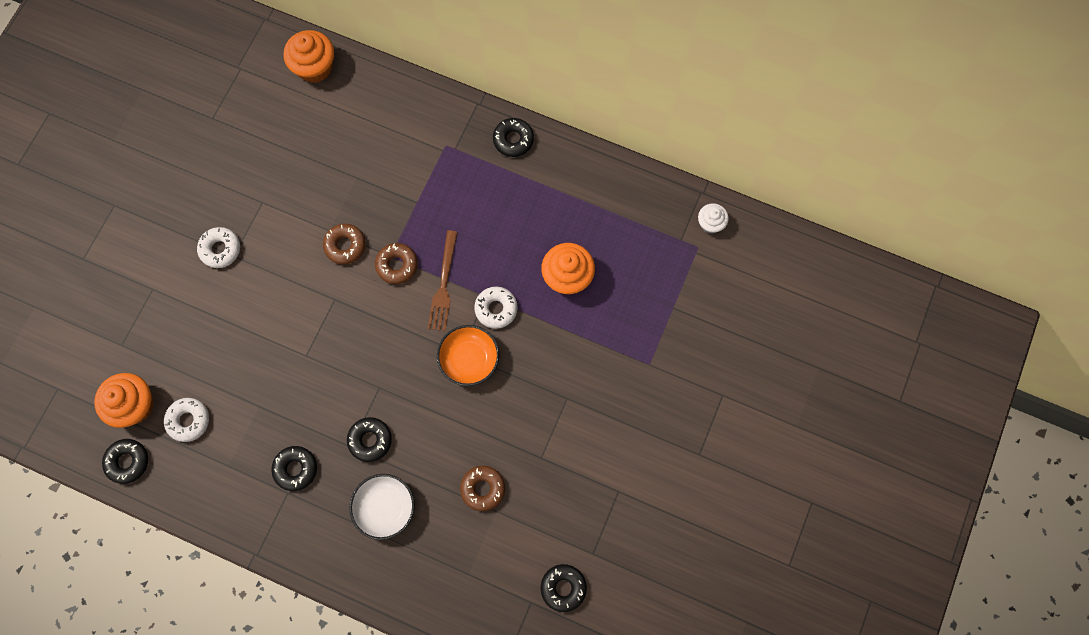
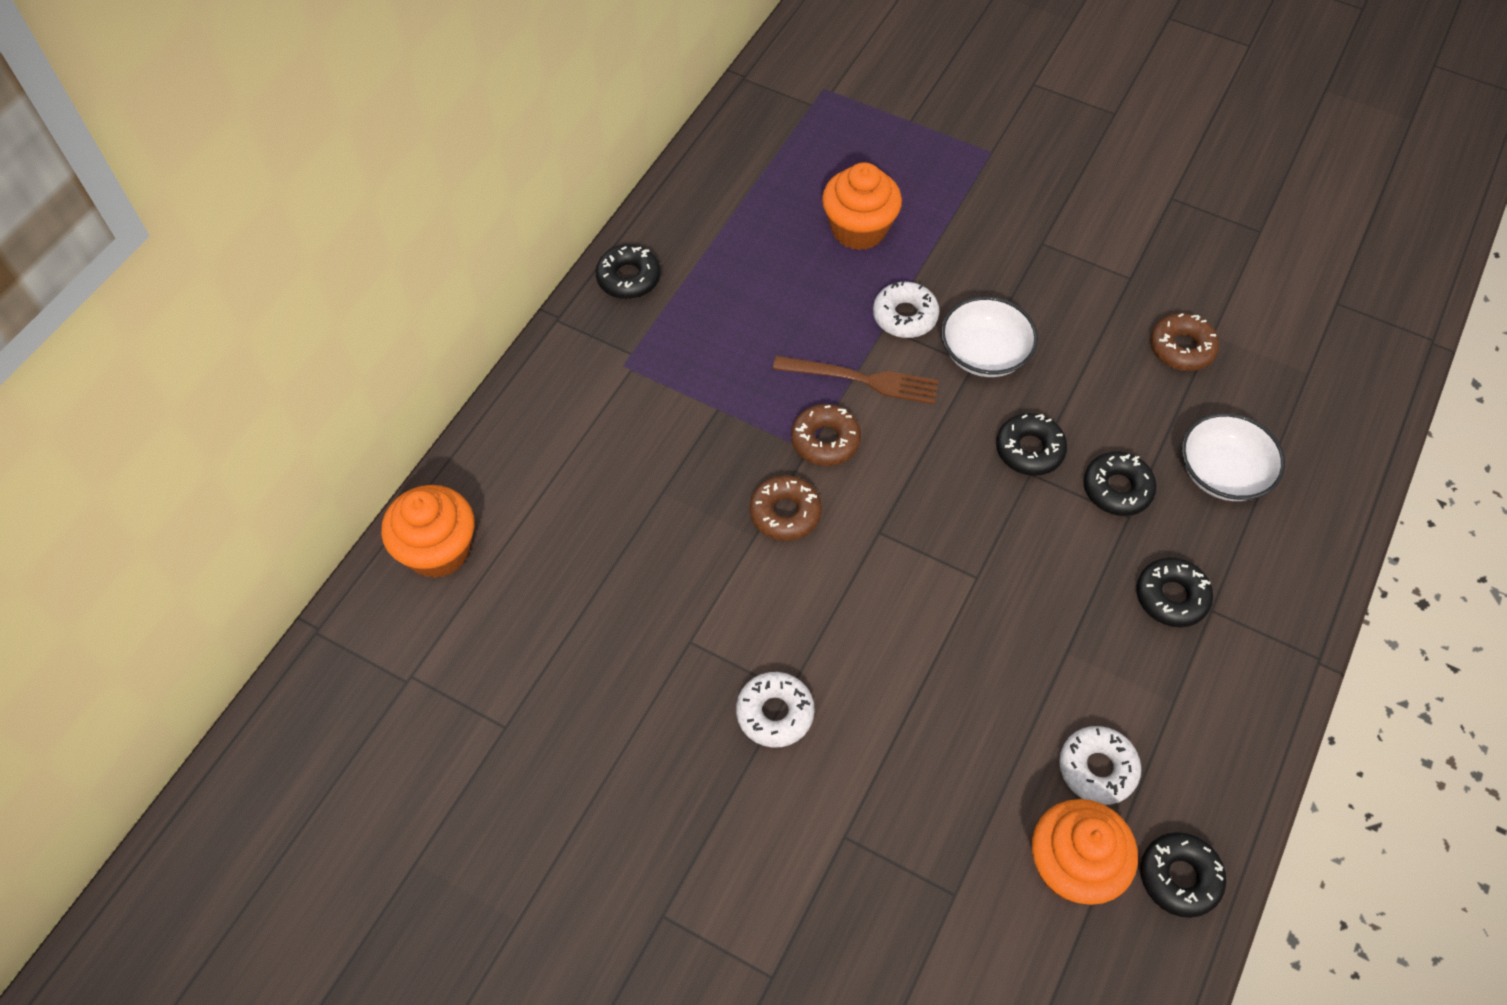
camera: 85 degrees left, 15 degrees down
(469, 359) = (984, 353): orange bowl -> white bowl
(563, 588) = (1311, 266): black donut -> black donut (1029, 450)
(710, 223) = (790, 73): white cupcake -> none

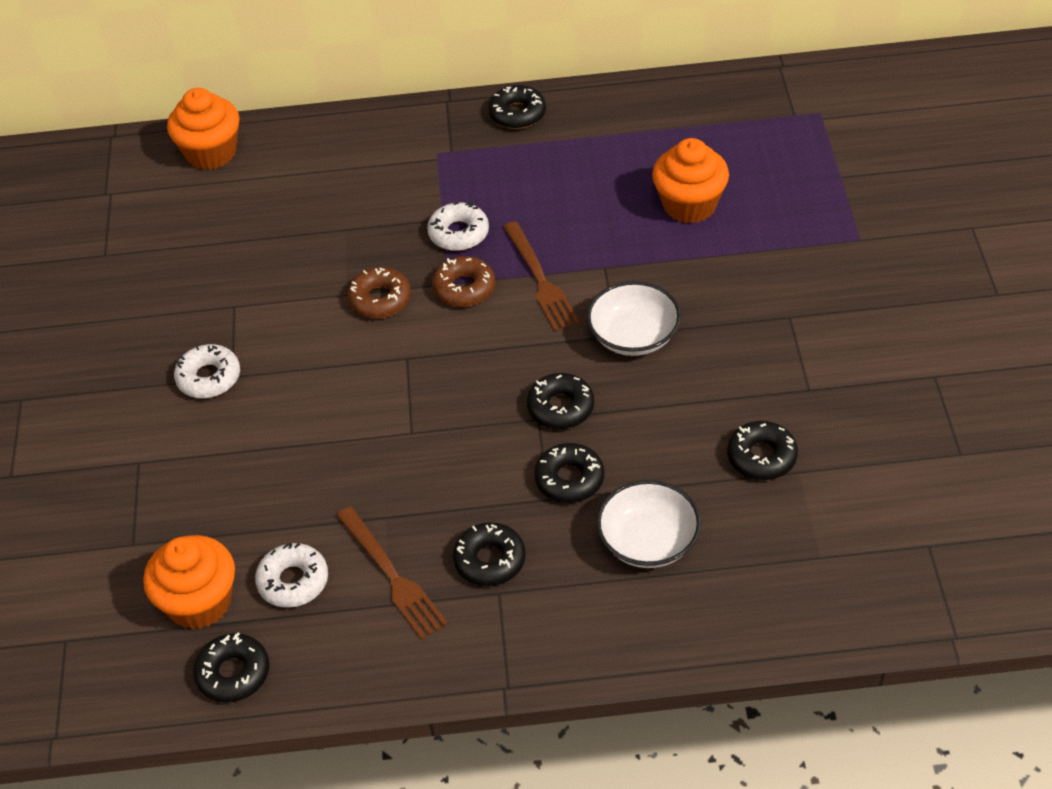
camera: 60 degrees right, 10 degrees down
(905, 316) = (627, 273): white donut -> white donut (458, 233)
(1141, 683) = (391, 575): none -> brown fork
(1181, 348) = (761, 457): brown donut -> black donut

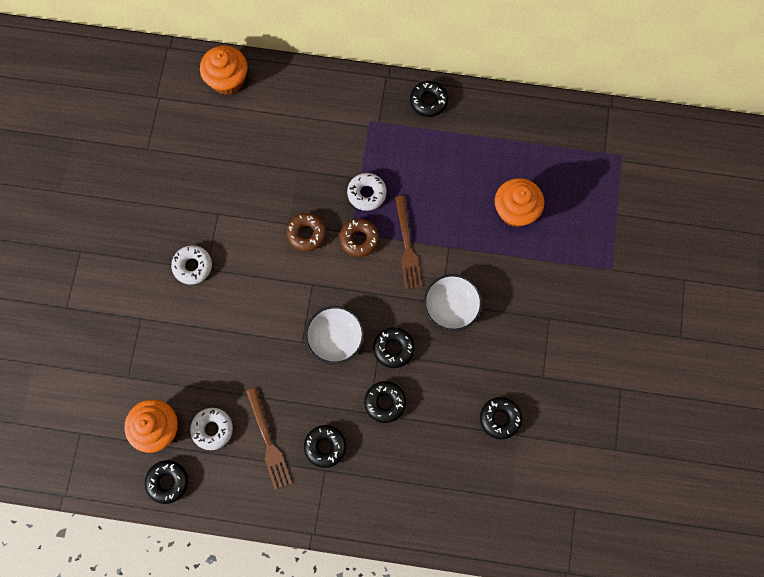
camera: 10 degrees right, 25 degrees up
(648, 541) = (417, 459): white bowl -> white bowl (335, 338)

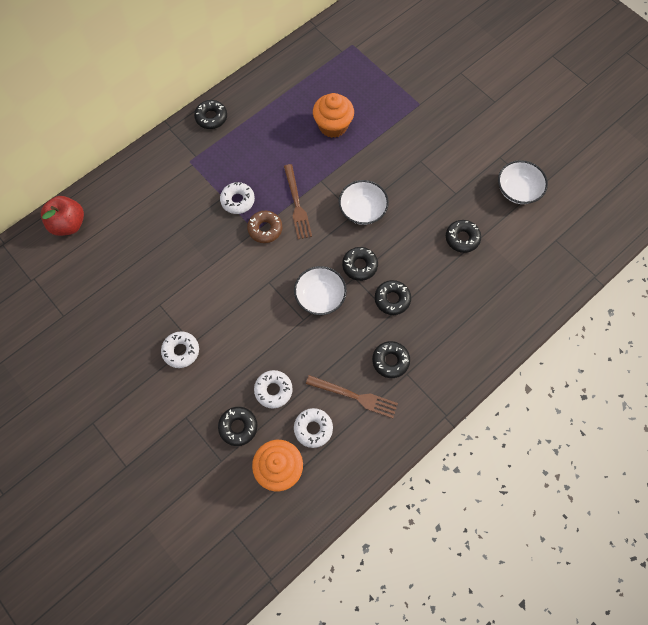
camera: 50 degrees left, 5 degrees down
(167, 482) = (325, 491): black donut -> black donut (238, 427)
(219, 369) = (273, 390): none -> white donut
(228, 80) = (69, 224): orange cupcake -> red apple
(306, 234) = (230, 258): brown donut -> none
(407, 245) = (296, 204): brown fork -> brown fork turned 45 degrees clockwise
(598, 432) = (518, 190): none -> white bowl

